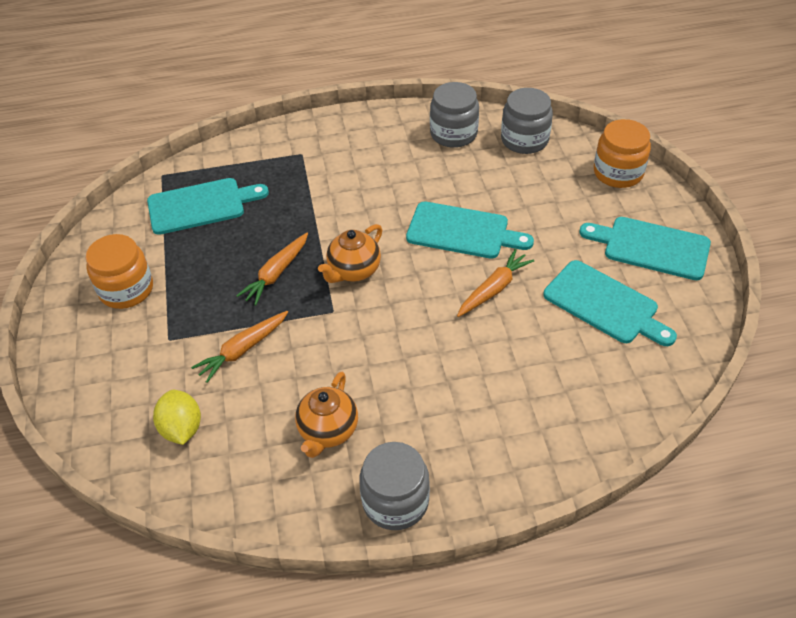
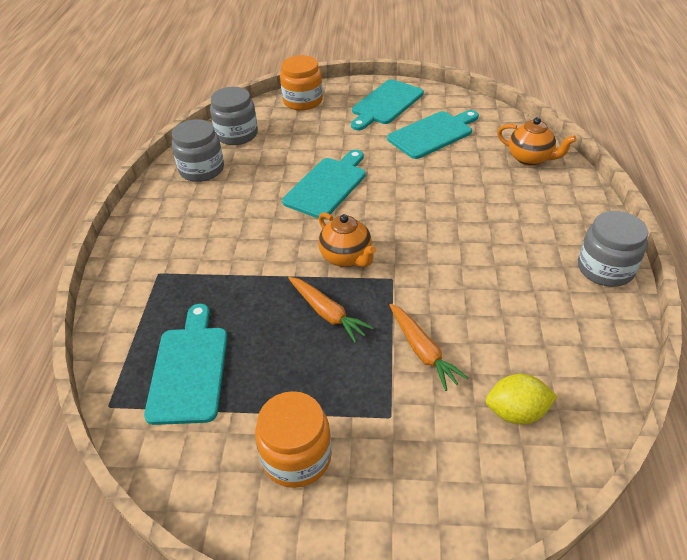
camera: 75 degrees left, 5 degrees down
(328, 431) = (531, 300): orange teapot -> orange teapot (530, 159)
(494, 289) = (399, 180): orange carrot -> none

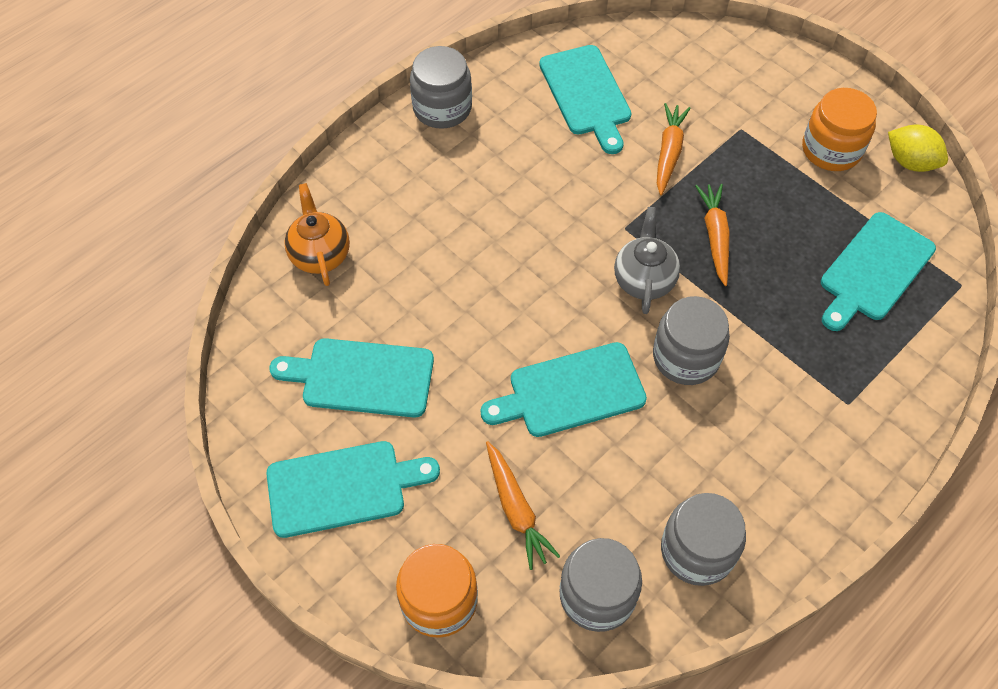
camera: 140 degrees left, 15 degrees up
(280, 236) = (686, 357): none -> grey jar
(303, 137) = (516, 509): none -> orange carrot
(346, 257) = (644, 280): orange teapot -> grey teapot
(516, 412) = (651, 74): yellow lemon -> yellow lemon (910, 162)
(536, 352) = (586, 94): none -> turquoise cutting board

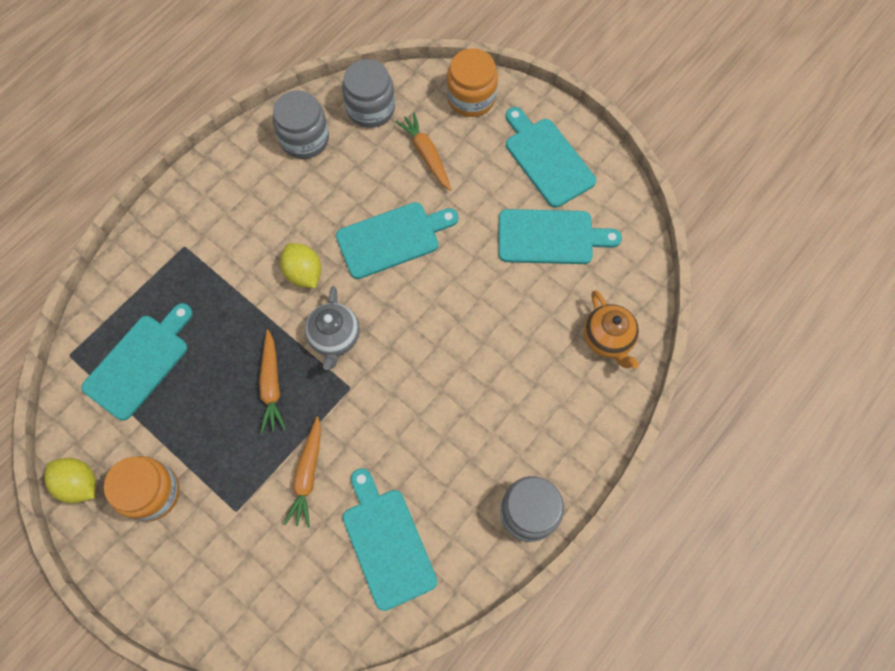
camera: 175 degrees right, 10 degrees up
(342, 488) = (547, 159): turquoise cutting board -> turquoise cutting board turned 75 degrees clockwise
(686, 357) = (304, 273): grey jar -> yellow lemon

